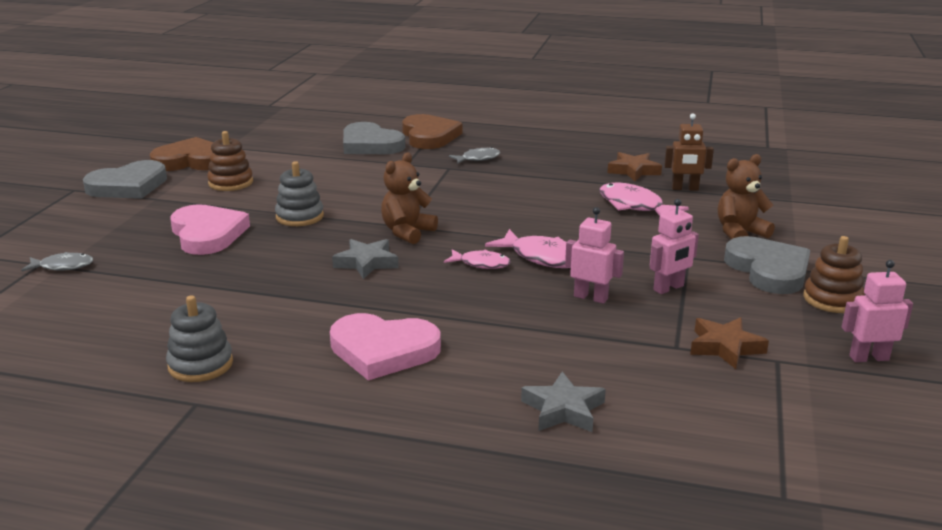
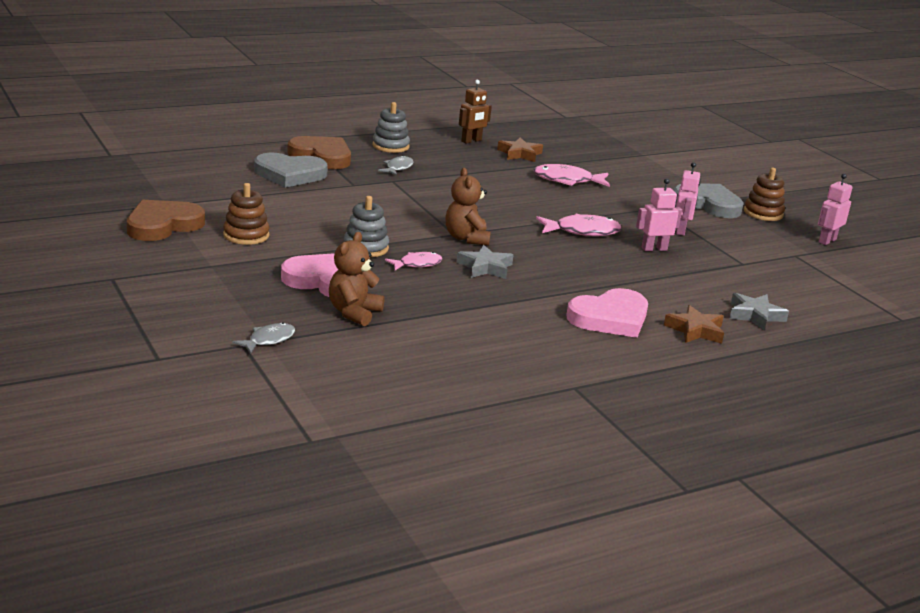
camera: 45 degrees left, 0 degrees up
(128, 186) = (158, 262): grey heart -> none
(200, 365) = (527, 366): grey stacking toy -> grey stacking toy (390, 146)
(481, 264) = (555, 246): pink fish -> pink fish (417, 264)
(685, 188) = (573, 160): brown robot -> brown robot (471, 141)
(725, 347) = (763, 256): brown star -> brown star (695, 330)
(739, 233) = (655, 184): brown teddy bear -> brown teddy bear (354, 313)

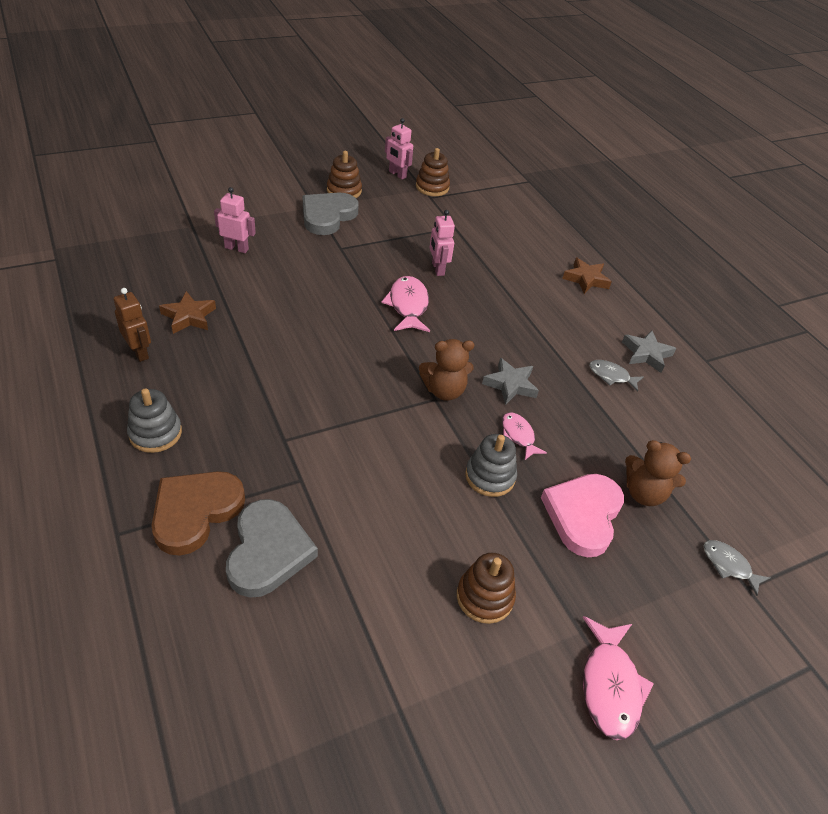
camera: 90 degrees left, 20 degrees up
(163, 225) = (474, 704): brown heart -> none
(398, 168) = (239, 431): grey fish -> grey fish (611, 376)
(567, 180) = (273, 293): pink fish -> pink fish (610, 685)
(610, 318) = (584, 320): pink heart -> none
(681, 230) = (392, 245): pink robot -> pink robot (236, 248)
(755, 315) = (548, 244): grey star -> grey star (646, 354)
(819, 258) = (432, 187): none -> brown stacking toy

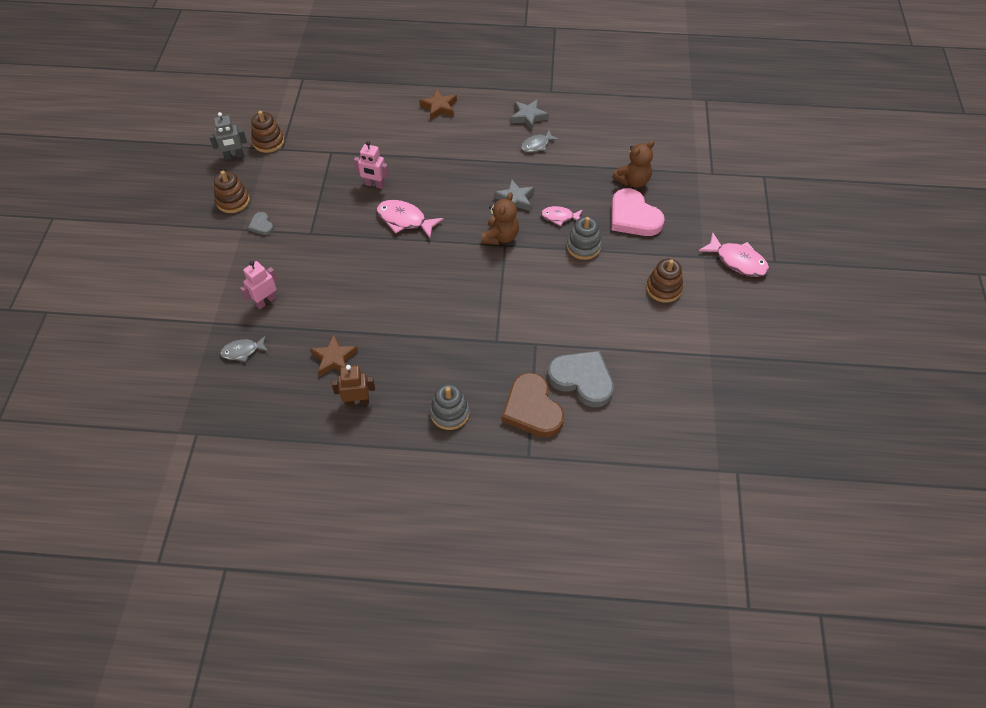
camera: 55 degrees left, 10 degrees up
(327, 216) = (261, 225): grey heart -> grey heart, size x0.46
(397, 174) = (234, 156): pink robot -> grey robot
(728, 565) = (696, 172): grey fish -> grey fish (243, 351)

